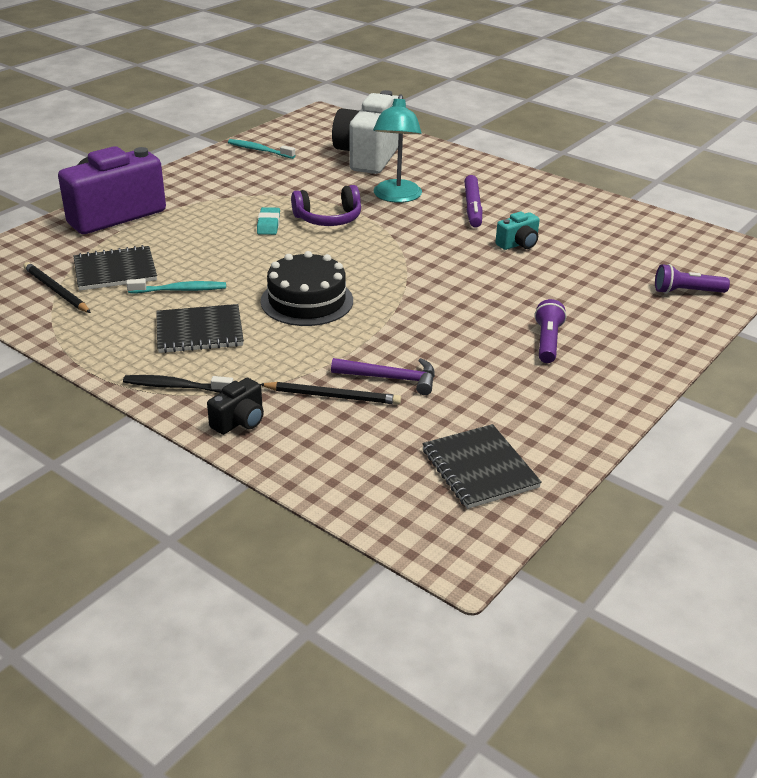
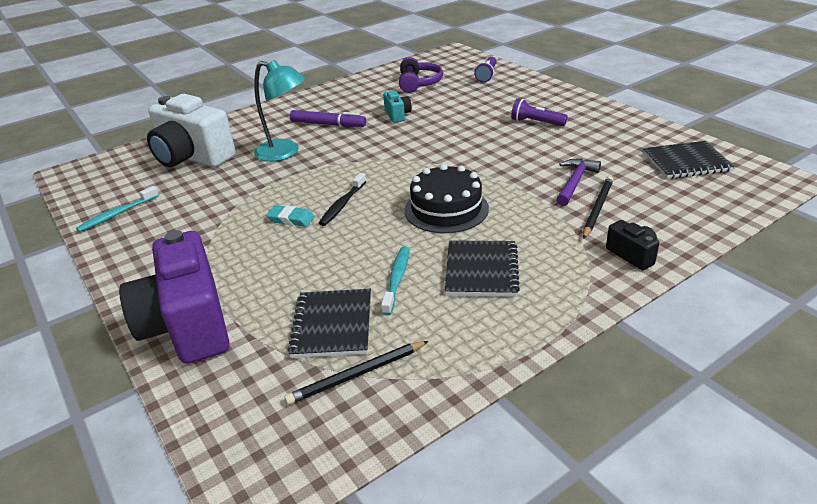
camera: 70 degrees left, 0 degrees up
(175, 386) = (576, 288): black toothbrush -> black toothbrush (342, 205)
(328, 218) = (302, 187): purple headphones -> purple headphones (418, 83)

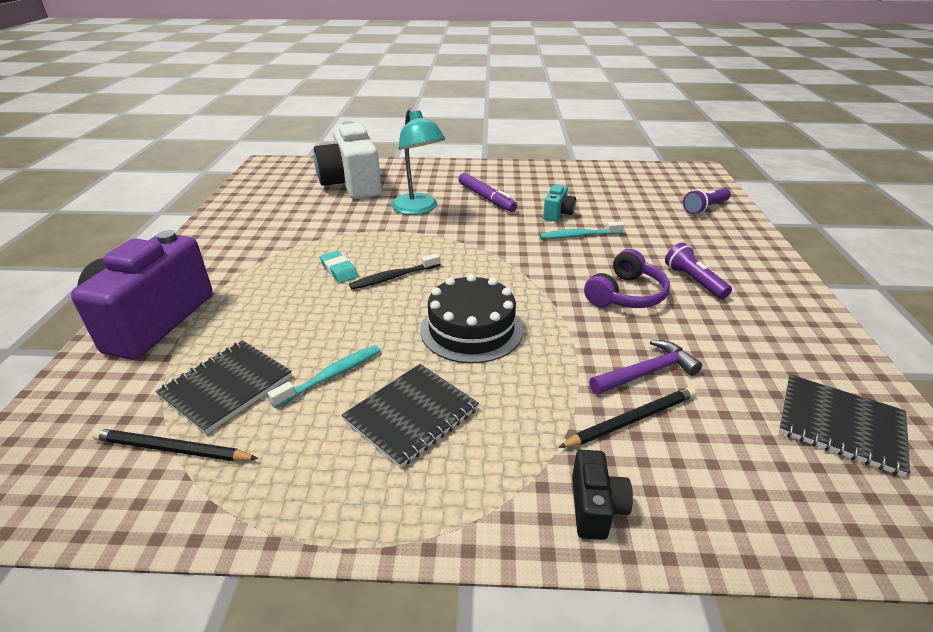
camera: 35 degrees right, 0 degrees up
(117, 214) = (246, 208): turquoise toothbrush -> turquoise toothbrush (578, 235)
(418, 83) = (621, 190): purple headphones -> purple headphones (626, 294)

